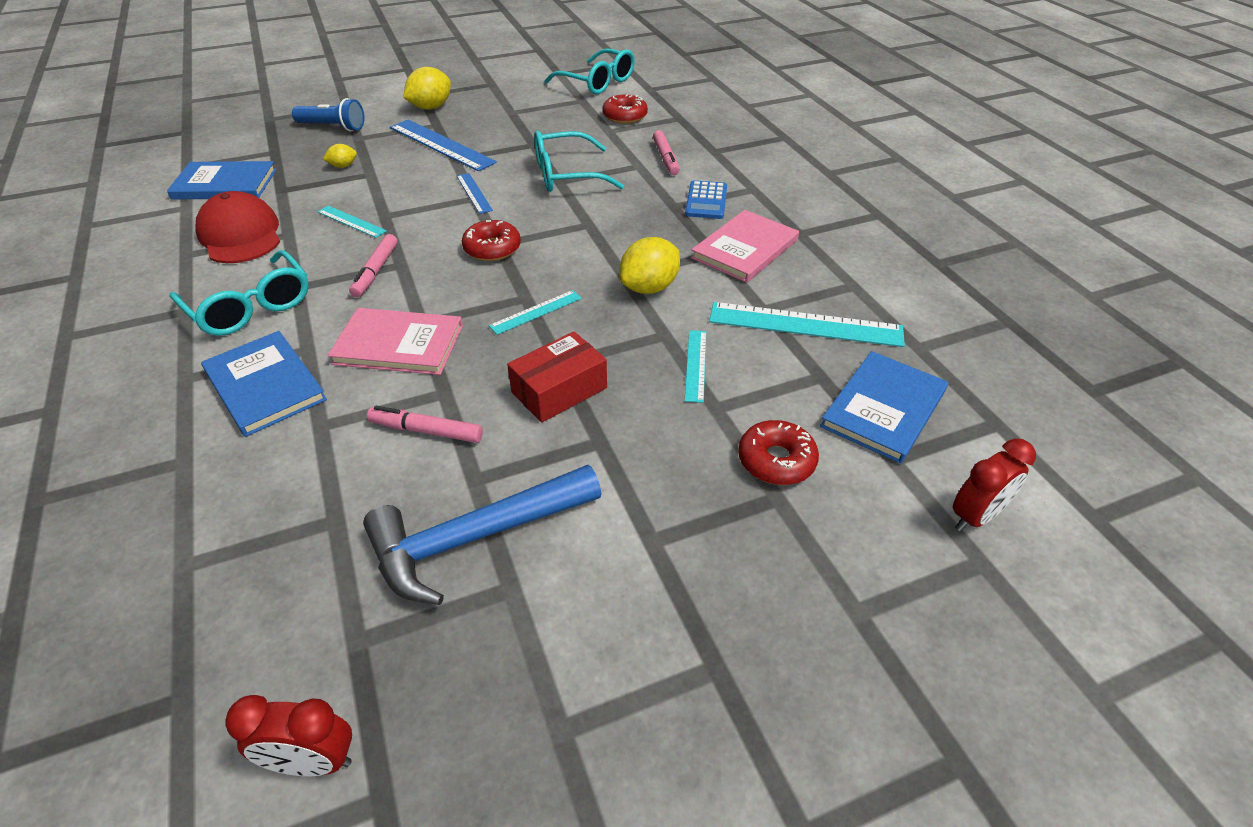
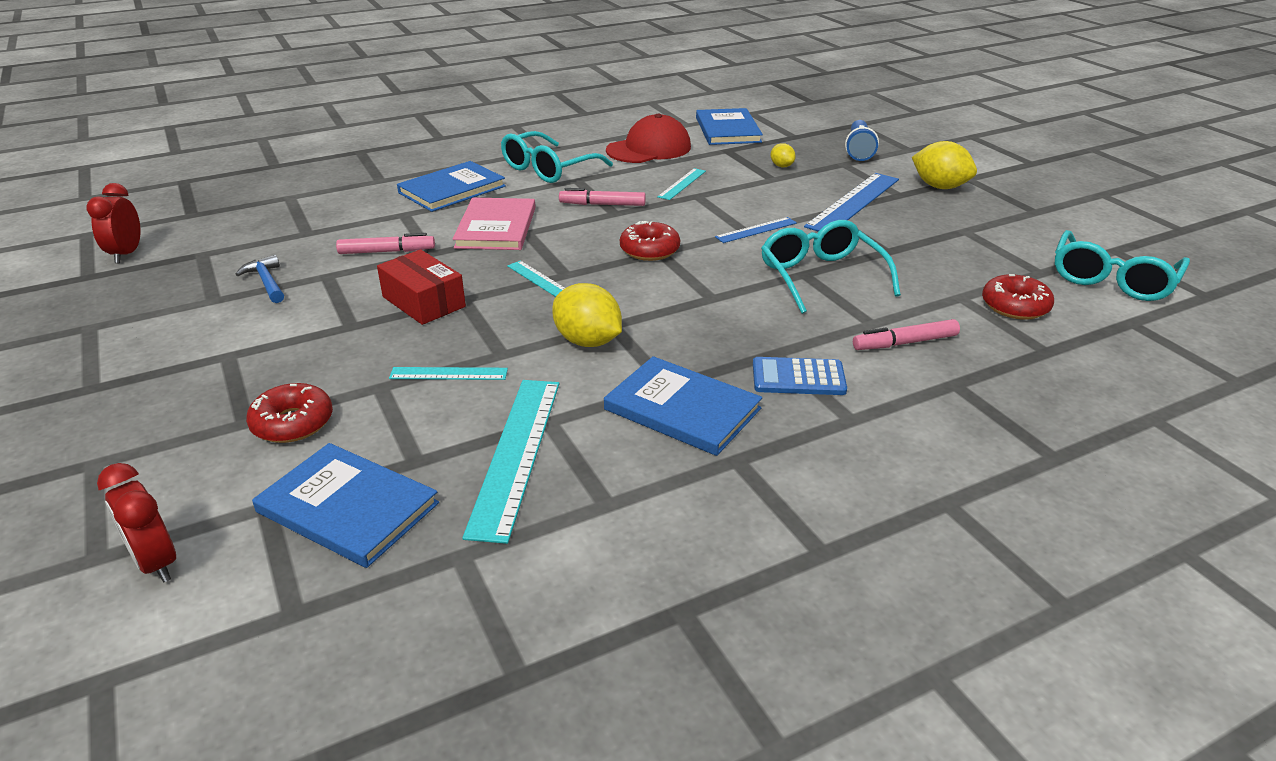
camera: 85 degrees right, 10 degrees down
(427, 431) = (386, 251): pink marker -> pink marker turned 75 degrees clockwise
(475, 538) = (267, 282): blue hammer -> blue hammer, size x0.48
(745, 249) = (682, 409): pink book -> blue book

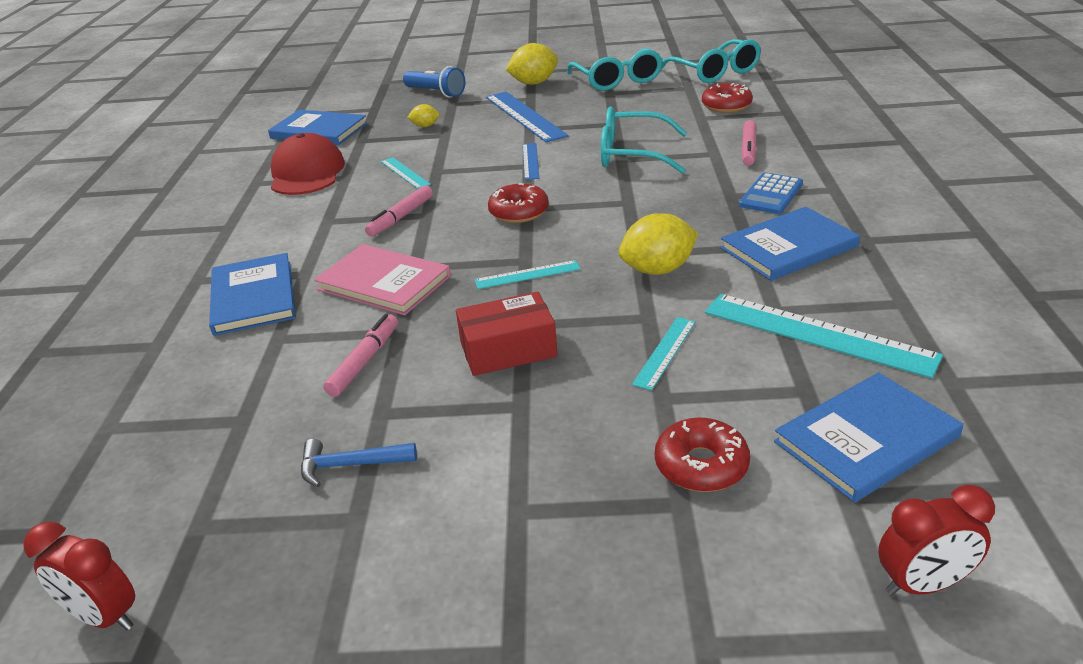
camera: 60 degrees left, 0 degrees up
(548, 169) = (280, 232): turquoise glasses -> turquoise glasses (617, 80)

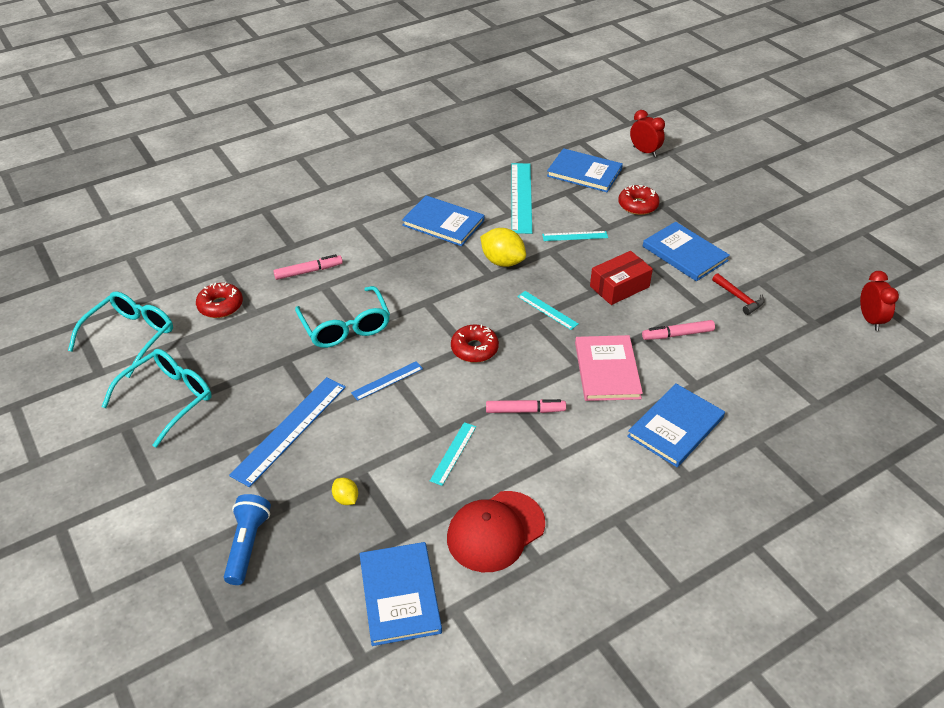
camera: 125 degrees left, 10 degrees up
(351, 465) = (739, 298): blue hammer -> red hammer
(508, 349) = (619, 286): red box -> red box turned 75 degrees counterclockwise
(512, 457) = (684, 253): none -> blue book
(534, 83) = (192, 465): yellow lemon -> none
(771, 195) = (379, 244): blue calculator -> none

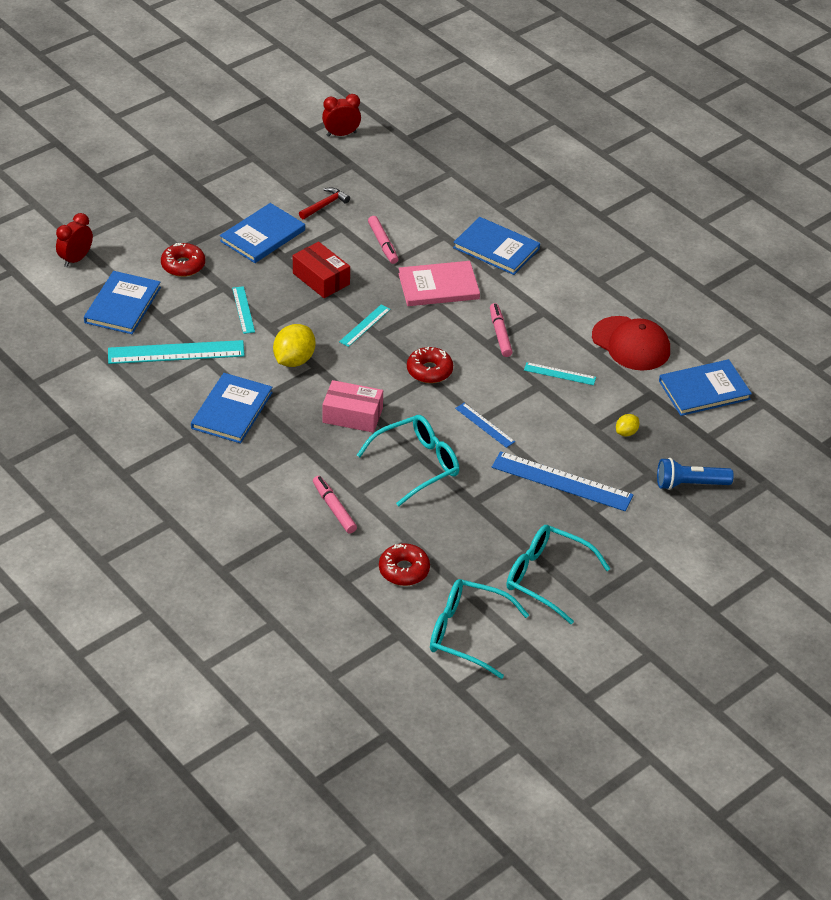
camera: 100 degrees left, 0 degrees up
(421, 291) = (352, 415): none -> pink box

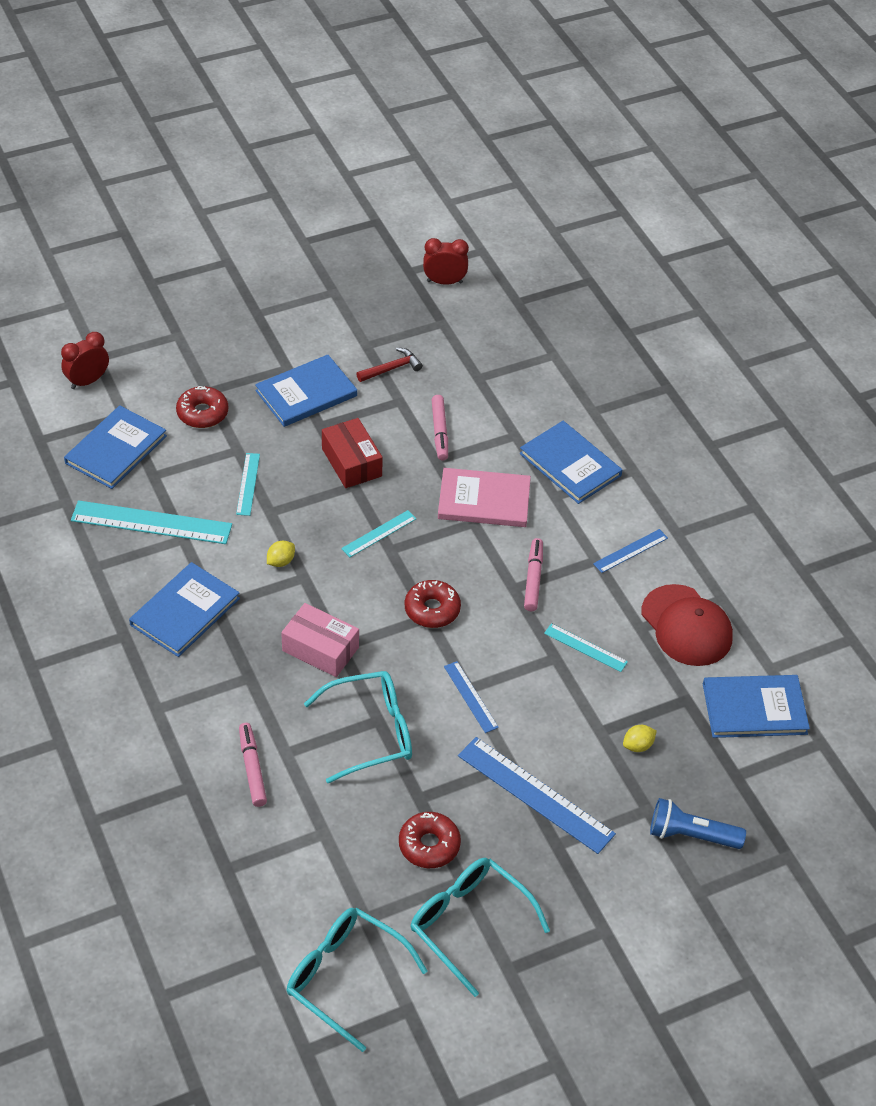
camera: 15 degrees right, 5 degrees up
(294, 360) = (281, 561): yellow lemon -> yellow lemon, size x0.52
(404, 570) = (302, 871): red donut -> red donut (429, 845)
(567, 300) = (630, 551): none -> blue ruler

